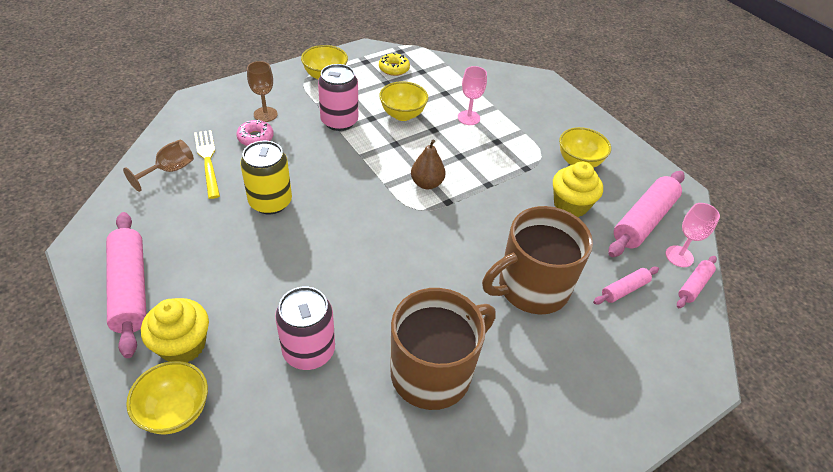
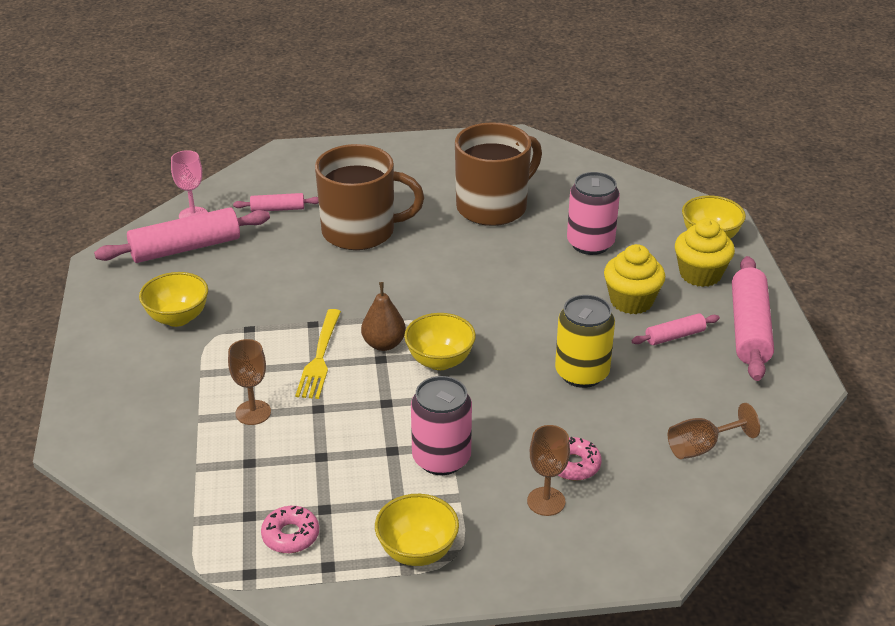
camera: 150 degrees left, 10 degrees down
(208, 160) = (648, 448): yellow fork -> yellow fork (319, 357)
(394, 69) = (290, 535): yellow donut -> pink donut
(402, 115) = (343, 443): yellow bowl -> yellow bowl (440, 361)
(433, 372) = (493, 207): brown mug -> brown mug turned 150 degrees clockwise
(468, 118) = (253, 412): pink goblet -> brown goblet
(570, 205) = (243, 280): yellow cupcake -> yellow cupcake (631, 301)
(694, 285) = (211, 195): pink rolling pin -> pink rolling pin (674, 336)

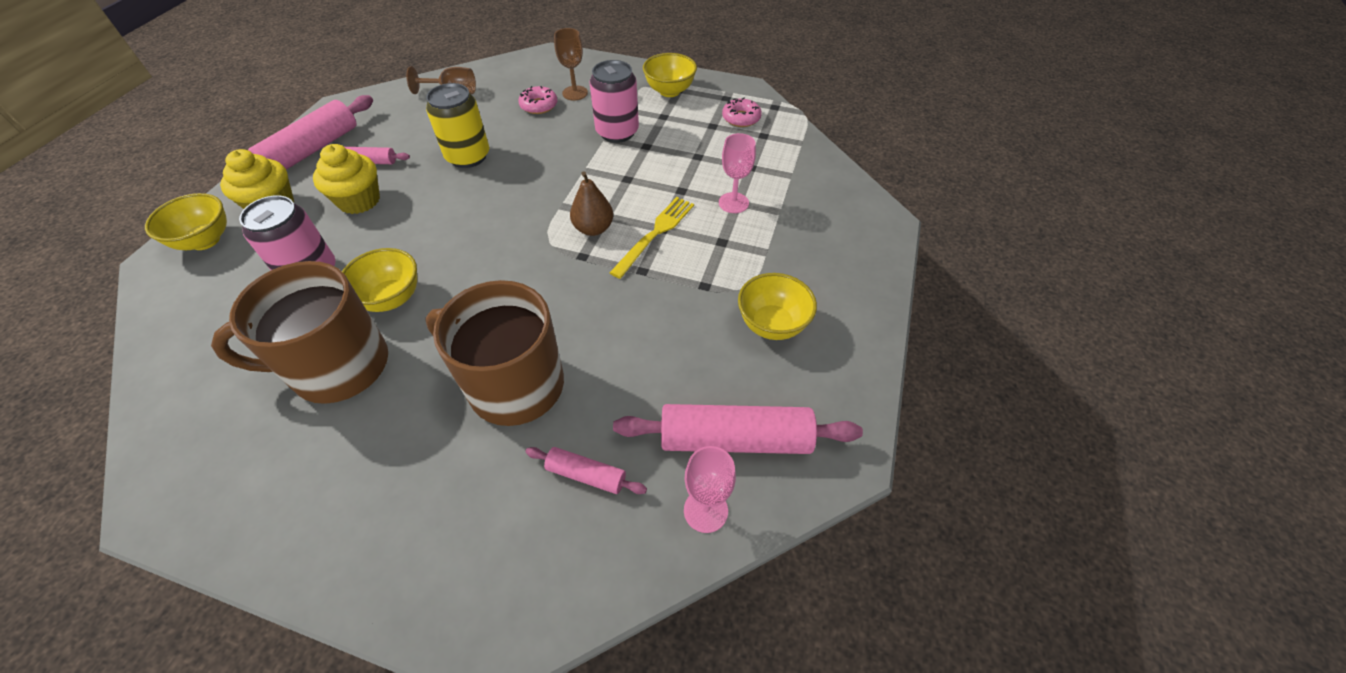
camera: 155 degrees left, 15 degrees up
(253, 412) = (733, 203): brown goblet -> pink goblet
(440, 361) = (560, 199): yellow bowl -> yellow bowl (391, 298)

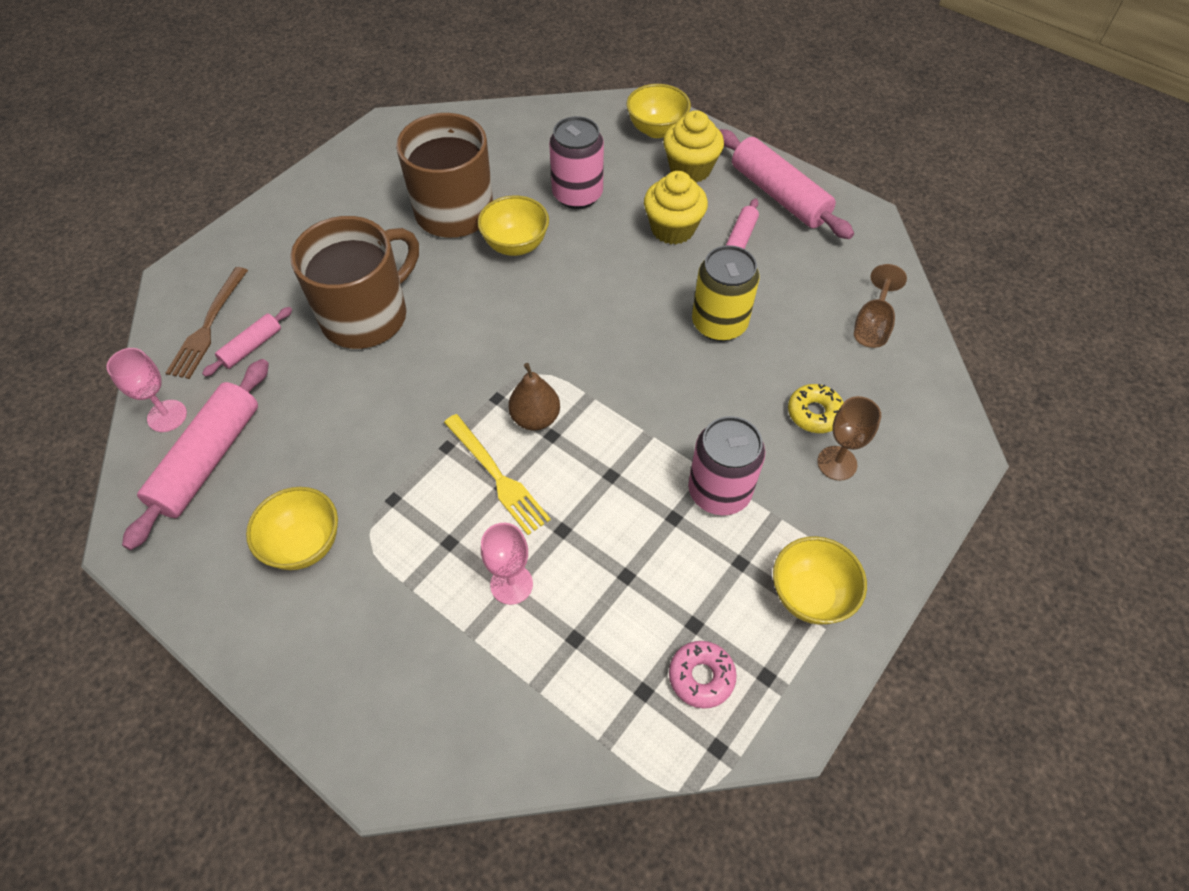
camera: 110 degrees right, 5 degrees up
(539, 105) = (814, 413): pink donut -> yellow donut
(570, 542) = (208, 326): none -> brown fork

